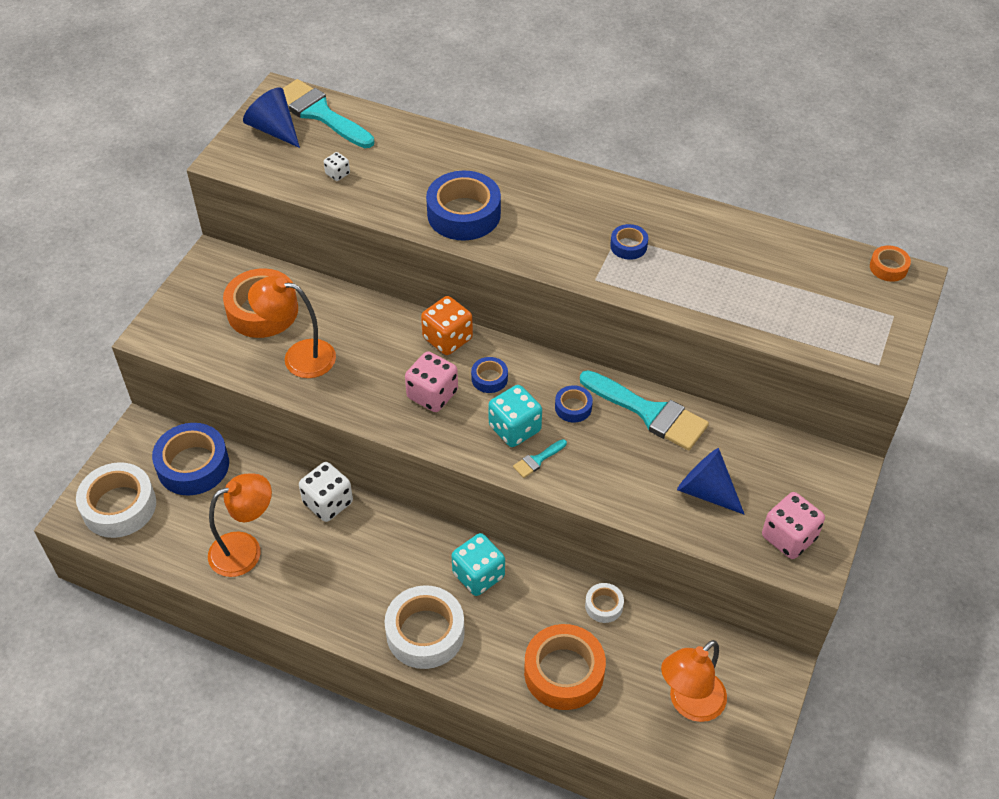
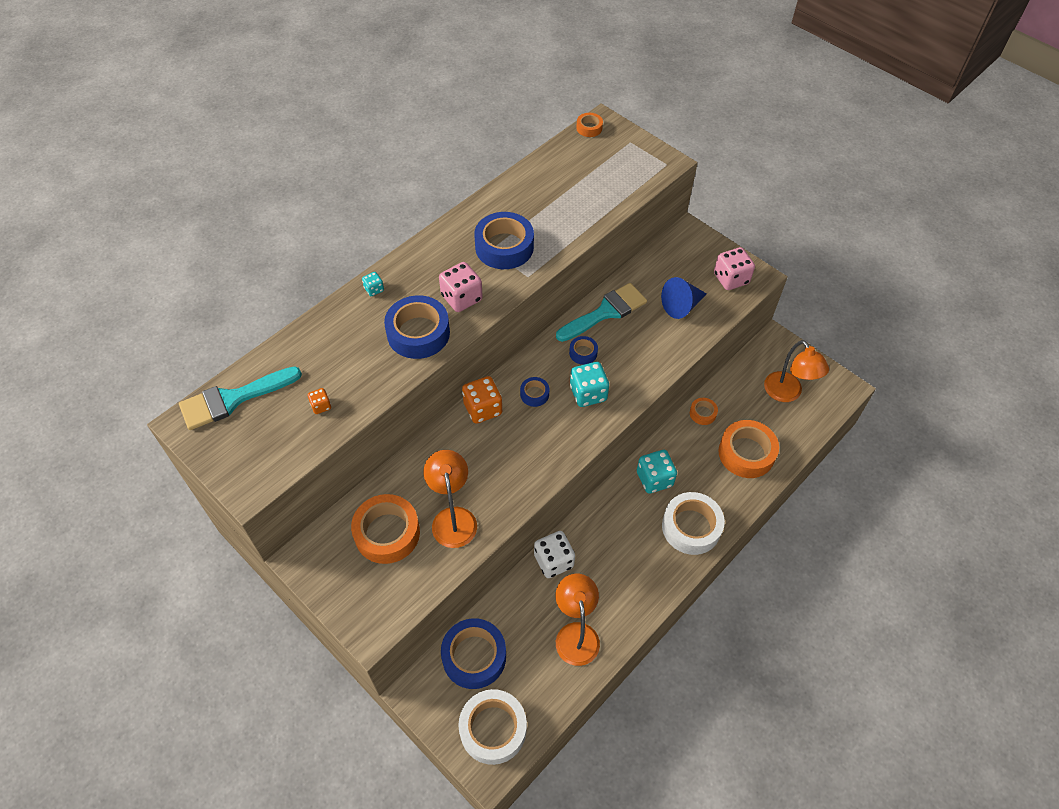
camera: 70 degrees left, 5 degrees up
(274, 129) = (232, 440): blue cone -> none
(299, 356) = (453, 518): orange lamp -> orange lamp turned 135 degrees clockwise
(337, 174) = (321, 406): white dice -> orange dice
(432, 394) = (534, 435): pink dice -> pink dice (461, 298)
(505, 161) = (374, 289): none -> turquoise dice
(537, 460) = (621, 389): turquoise brush -> none
(604, 606) = (702, 413): white tape -> orange tape
(628, 246) = (504, 247): blue tape -> blue tape, size x2.03

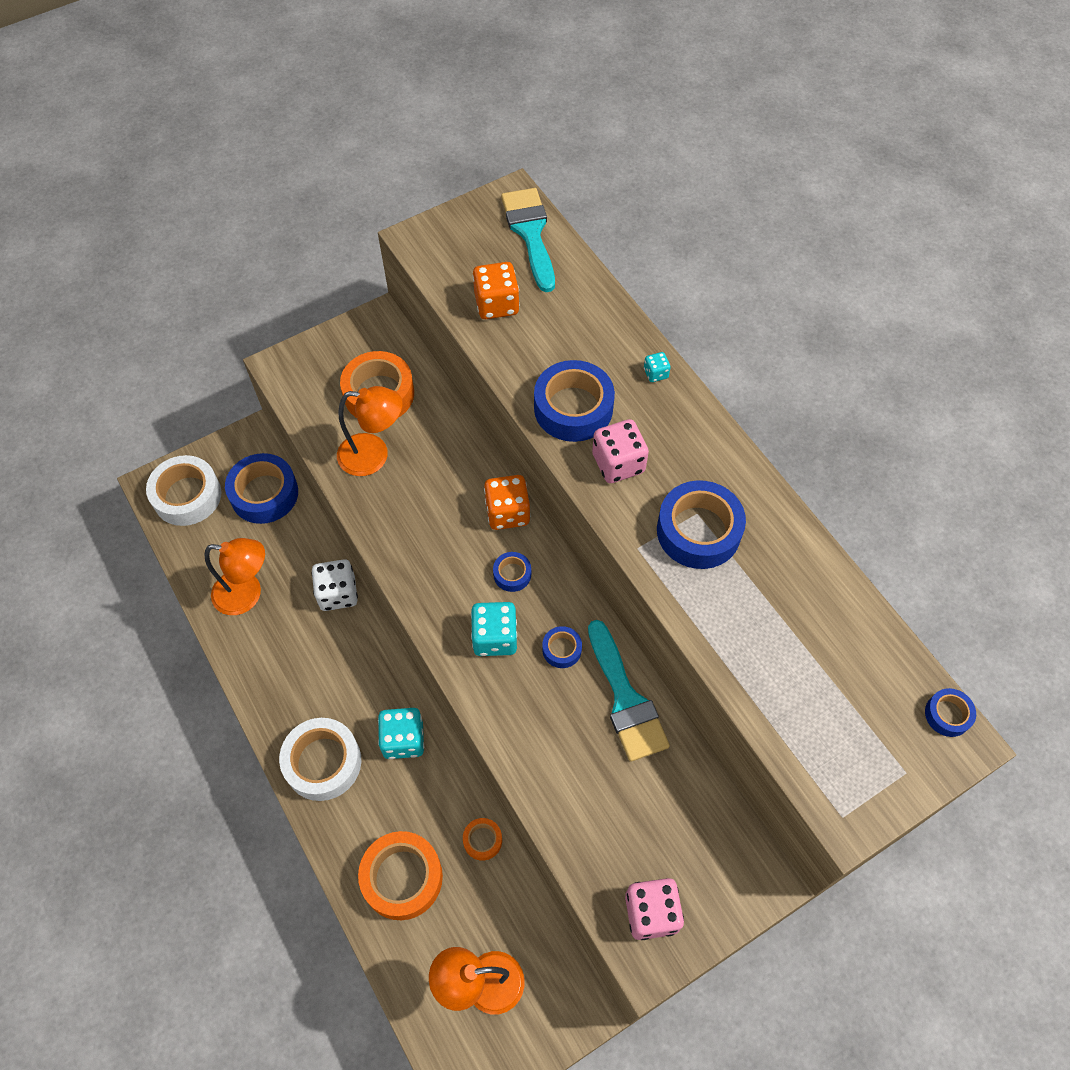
camera: 105 degrees right, 5 degrees up
(321, 406) = (496, 304): orange dice -> orange dice, size x1.99
(589, 128) = (947, 715): orange tape -> blue tape
(681, 306) = (613, 812): blue cone -> none

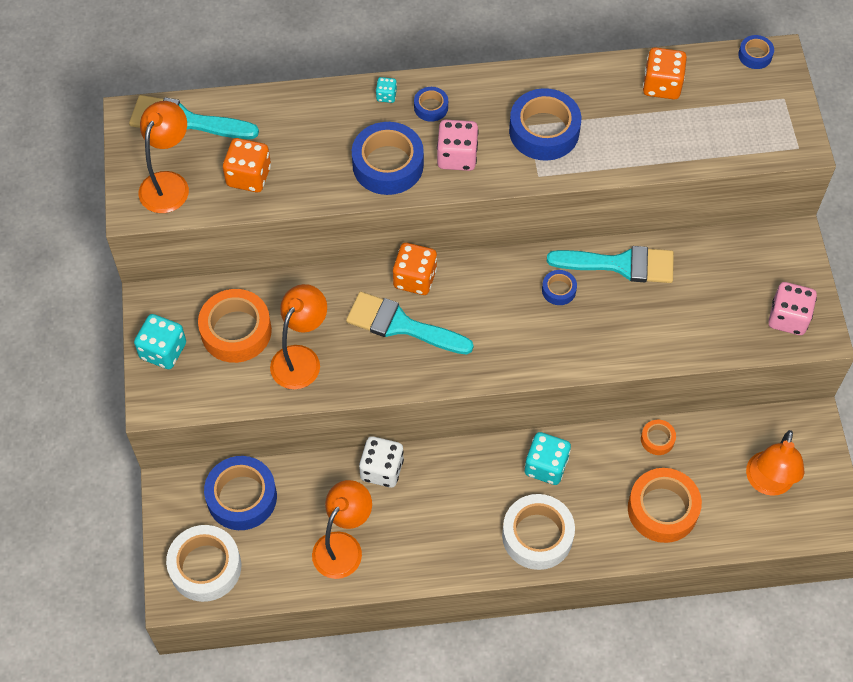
camera: 65 degrees left, 0 degrees up
(449, 522) = (401, 325): none -> turquoise brush
(456, 250) = (168, 183): none -> orange lamp
(495, 638) = (525, 332): turquoise dice -> turquoise dice (163, 351)
(512, 574) = (474, 298): blue tape -> blue tape (431, 107)
(835, 626) = (662, 85): none -> orange dice

